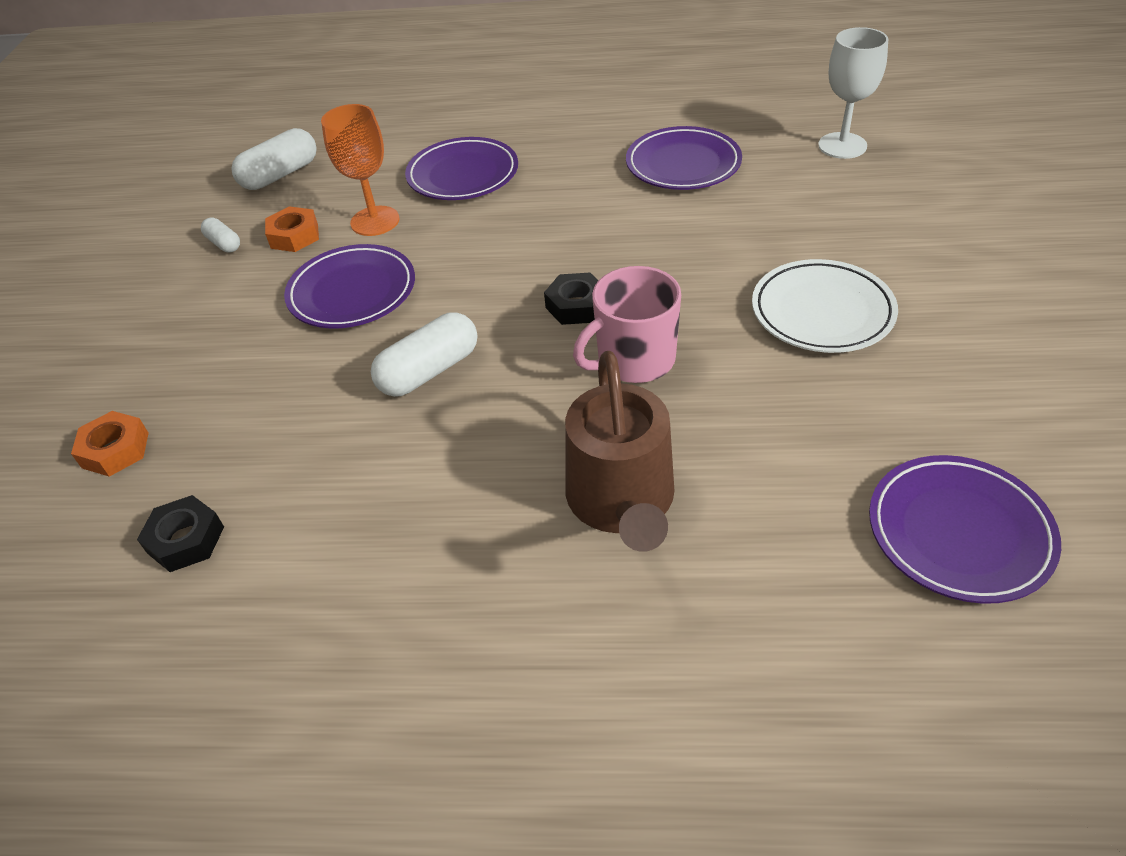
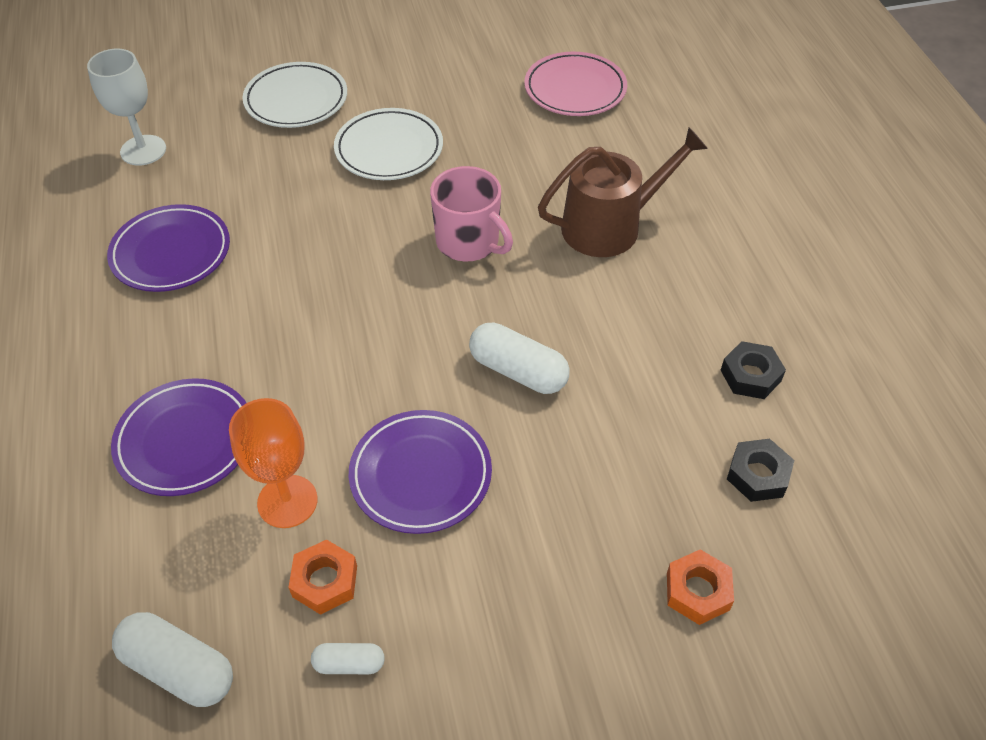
camera: 110 degrees left, 5 degrees up
(224, 243) = (349, 663): white capsule -> white capsule turned 60 degrees clockwise
(576, 305) = (408, 290): black nut -> black nut (750, 375)
(930, 244) = (296, 100): none -> white plate
(959, 532) = (575, 89): purple plate -> pink plate

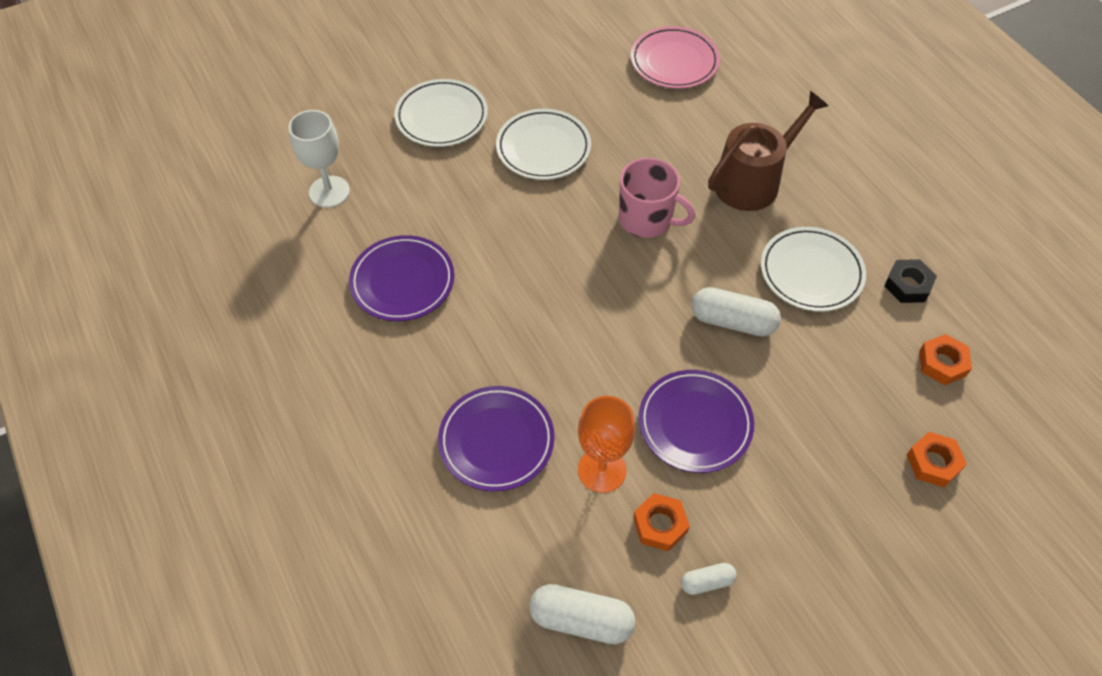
camera: 15 degrees left, 5 degrees up
(636, 337) = (811, 272): none -> white plate
(758, 475) = (942, 363): black nut -> orange nut

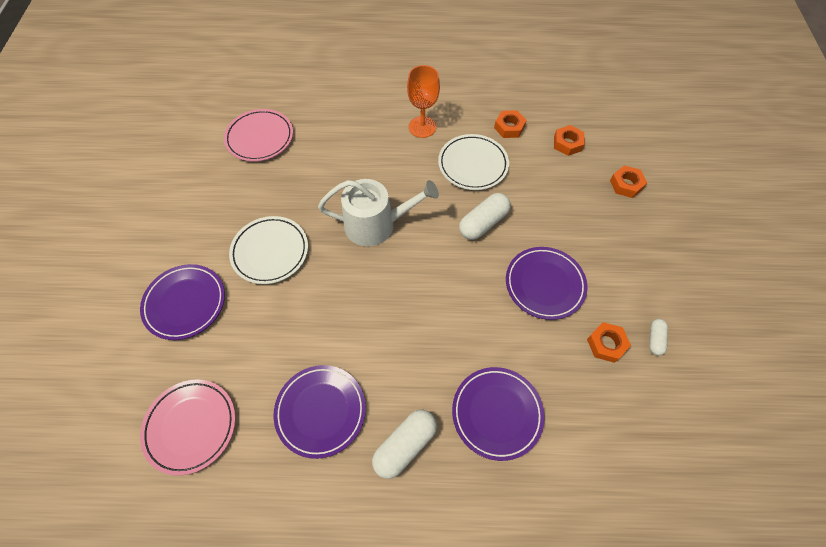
camera: 60 degrees left, 5 degrees up
(329, 192) = (191, 426): white goblet -> pink plate
(441, 117) = (185, 303): white plate -> purple plate
(581, 620) = (654, 428): white capsule -> white capsule (405, 445)
(602, 470) = (552, 357): orange goblet -> orange goblet (422, 127)
(647, 219) = (376, 224): pink mug -> white watering can
(753, 181) = (387, 153): brown watering can -> none
(907, 285) = (509, 127): black nut -> orange nut

